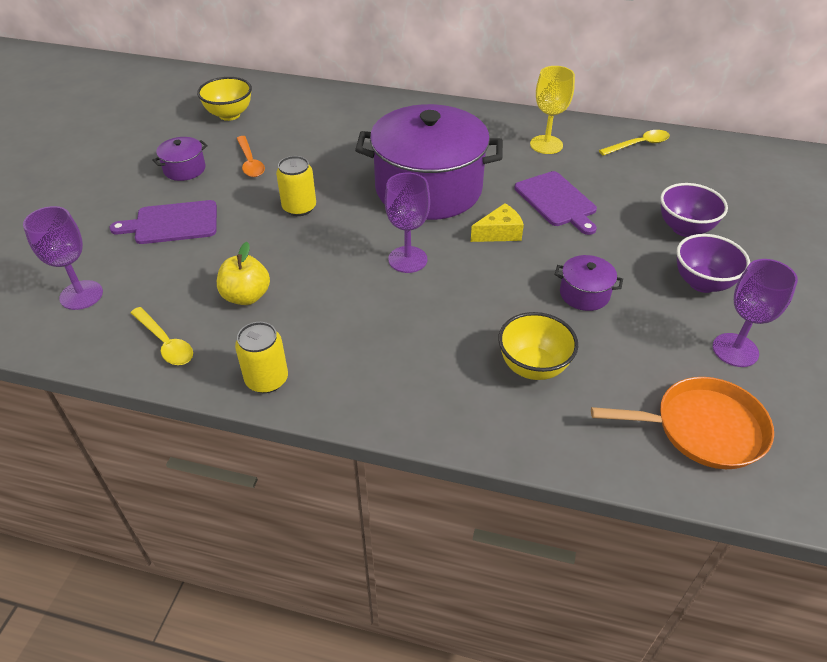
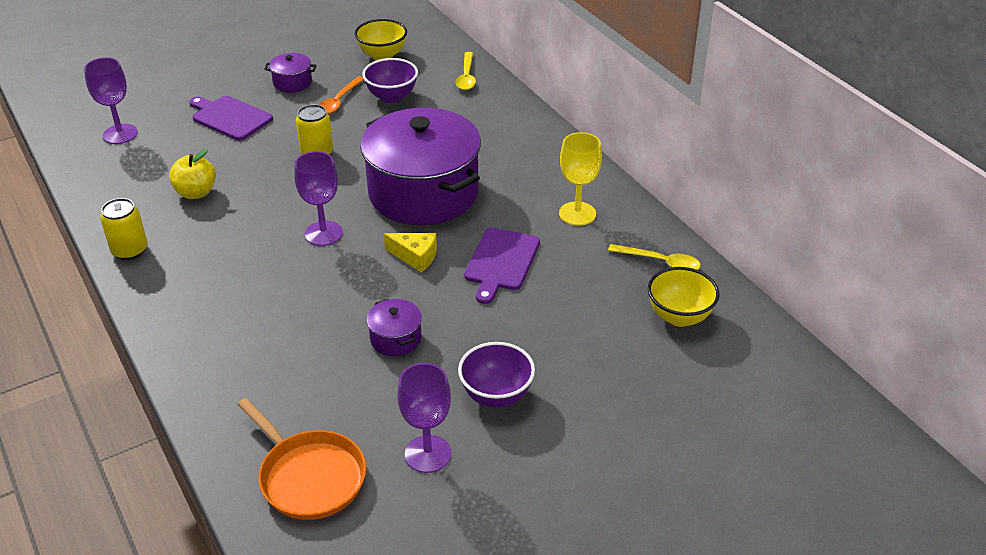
camera: 45 degrees right, 5 degrees down
(165, 343) = (116, 192): yellow spoon -> yellow spoon (466, 77)
(533, 367) = (278, 357): yellow bowl -> yellow bowl (679, 317)
(684, 228) = (564, 350): purple bowl -> purple bowl (392, 97)

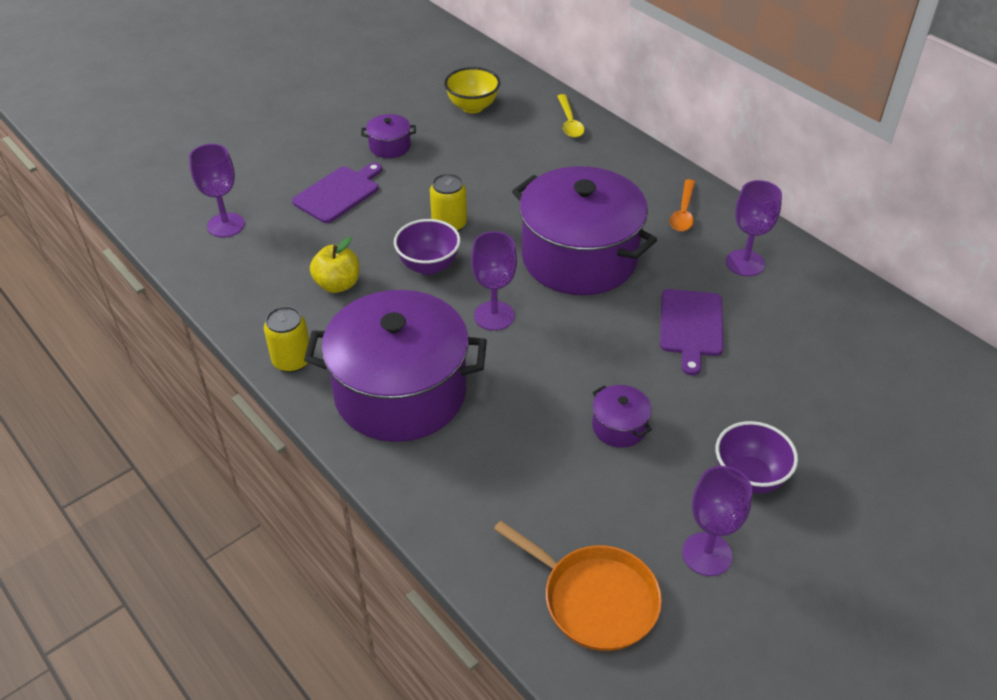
camera: 10 degrees left, 5 degrees up
(212, 287) = (400, 392): none -> purple pot
(230, 117) = (338, 193): purple cutting board -> purple cutting board turned 105 degrees clockwise
(339, 101) = (448, 162): orange spoon -> orange spoon (683, 212)
(392, 97) = (501, 152): purple bowl -> purple bowl (428, 266)
(415, 257) = (601, 331): yellow cheese -> none
(577, 213) = (745, 263): yellow goblet -> purple goblet
(660, 262) = (849, 307): yellow spoon -> none
(679, 317) = (892, 365): yellow bowl -> none

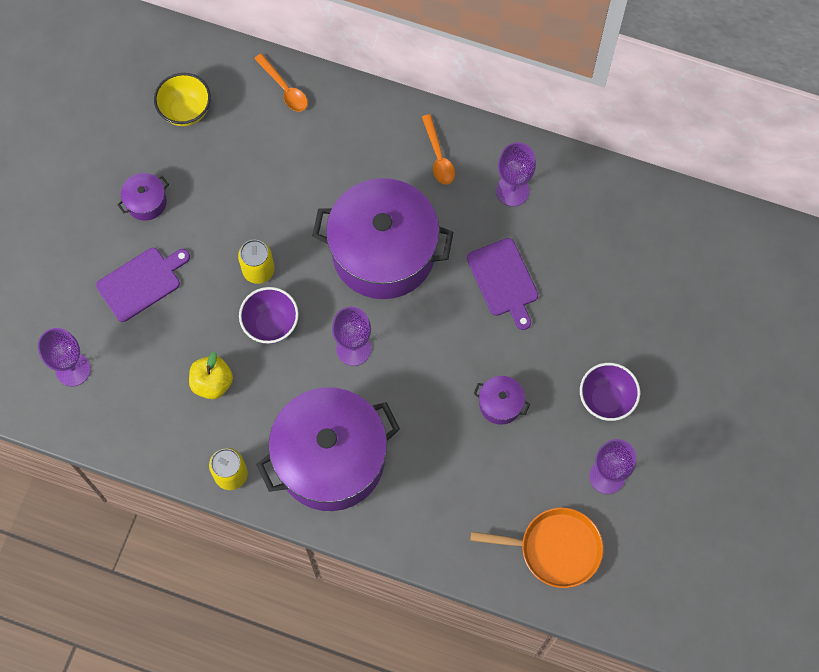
camera: 30 degrees left, 25 degrees up
(338, 193) = (141, 282): purple cutting board -> purple cutting board turned 45 degrees clockwise
(569, 122) = (284, 88): yellow spoon -> orange spoon

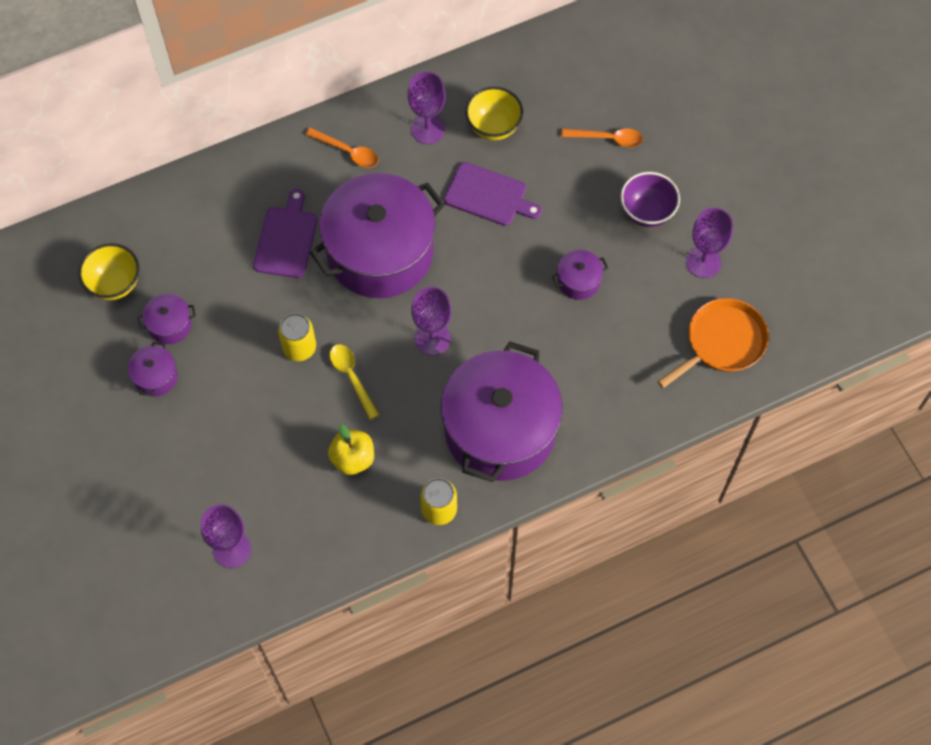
camera: 45 degrees left, 5 degrees down
(141, 282) = (217, 437): purple cutting board -> purple cutting board (286, 239)
(191, 174) = (170, 325): none -> purple pot
(271, 324) = (352, 377): purple bowl -> yellow spoon
(284, 88) = (176, 202): orange spoon -> orange spoon (607, 139)
(562, 232) = (493, 127): none -> yellow bowl

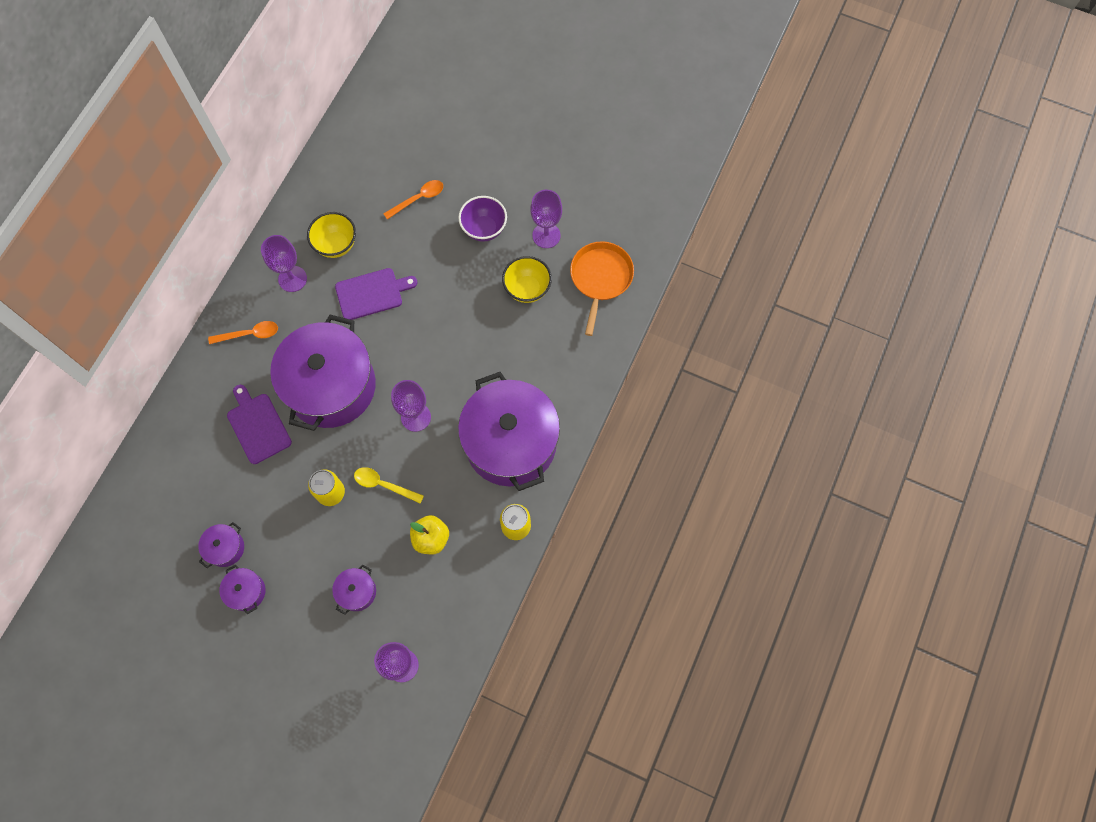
camera: 40 degrees left, 5 degrees up
(115, 284) = (160, 550): yellow bowl -> yellow bowl (527, 289)
(578, 281) = (478, 306): purple pot -> purple pot (357, 592)

